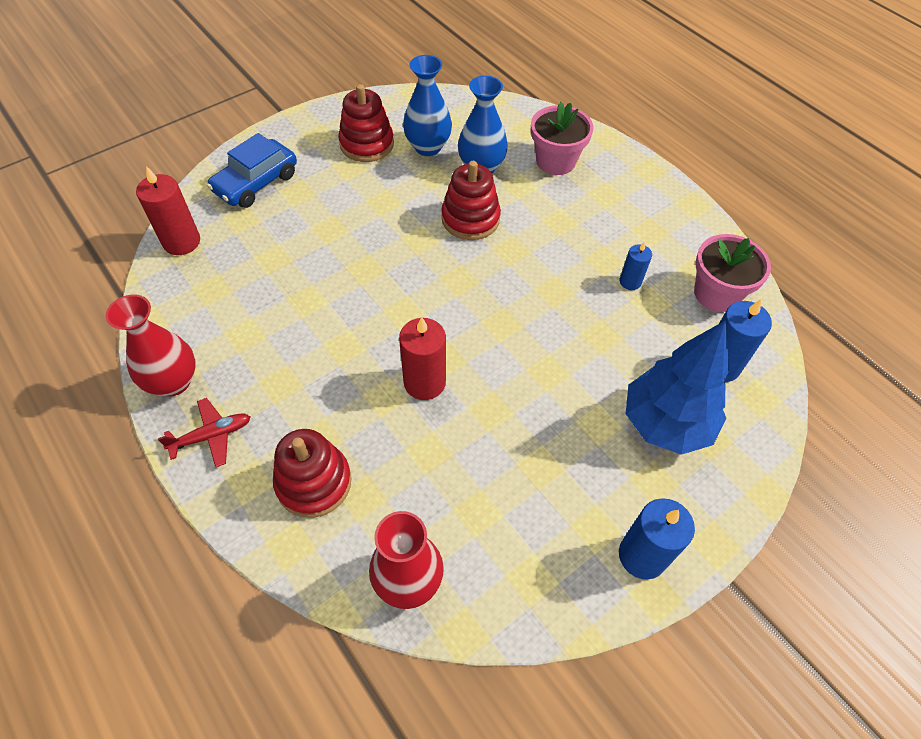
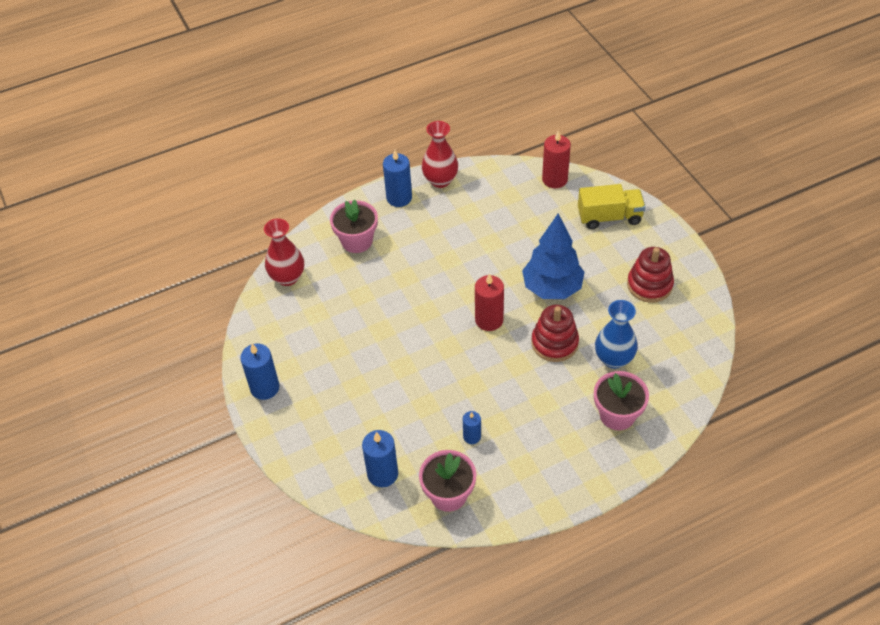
camera: 105 degrees right, 5 degrees down
(211, 436) = (399, 198): red plane -> blue candle
(256, 183) = (609, 217): blue car -> yellow truck
(314, 482) = (357, 241): red stacking toy -> pink flower pot
(424, 382) = (411, 298): red candle -> red candle (489, 320)
(428, 147) = (643, 325): blue vase -> none
(665, 424) = (345, 425): blue tree -> blue tree (552, 288)

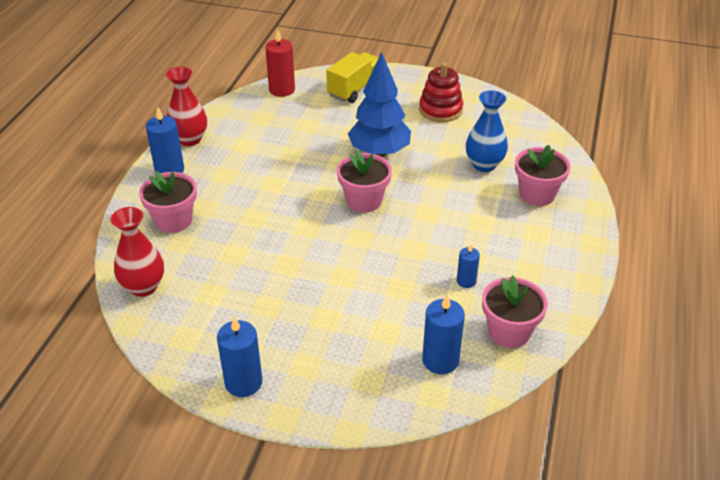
camera: 50 degrees left, 10 degrees down
(489, 320) = (364, 200): red candle -> pink flower pot
(554, 343) = (432, 182): red stacking toy -> none

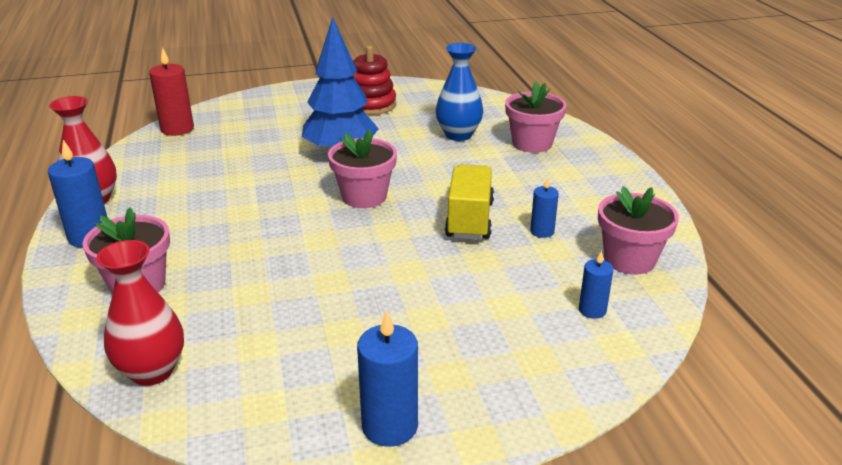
camera: 30 degrees left, 10 degrees down
(355, 89) = (263, 110): yellow truck -> yellow truck (469, 220)
(440, 360) = (592, 310): blue candle -> blue candle, size x0.59

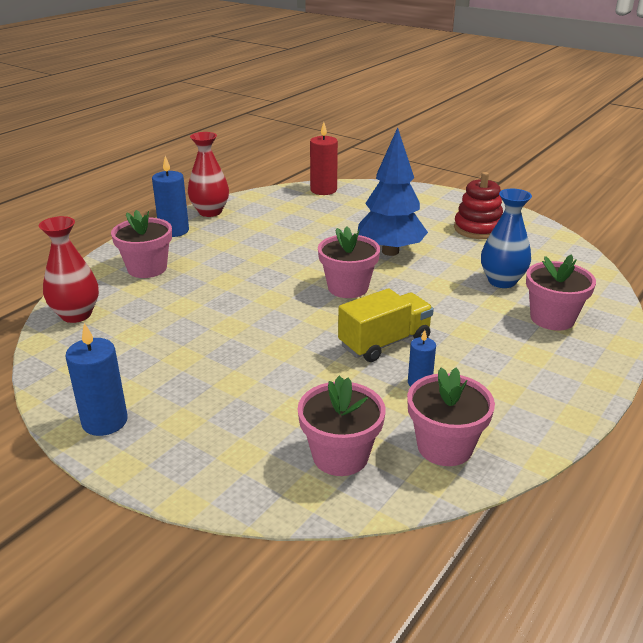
camera: 50 degrees right, 0 degrees up
(592, 310) = (340, 456): blue candle -> pink flower pot

